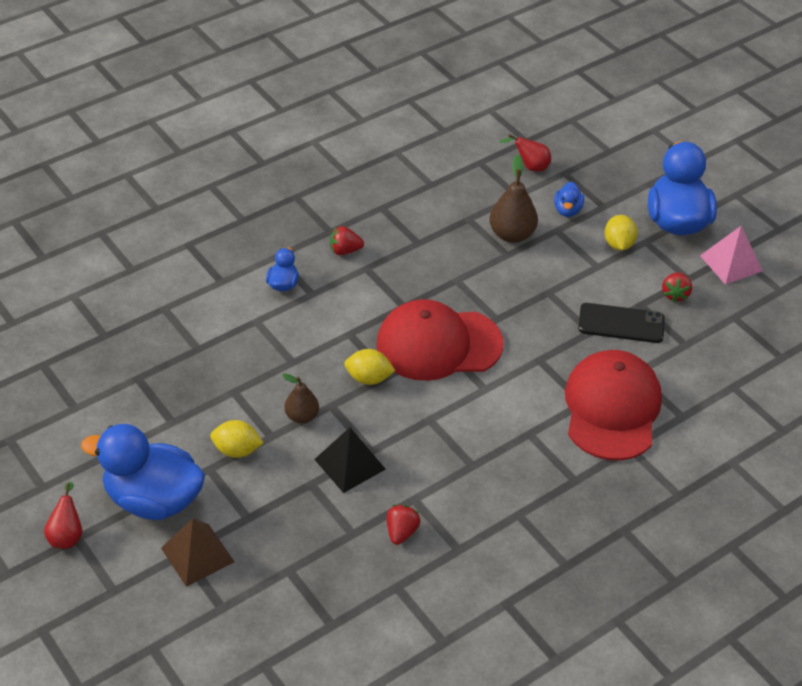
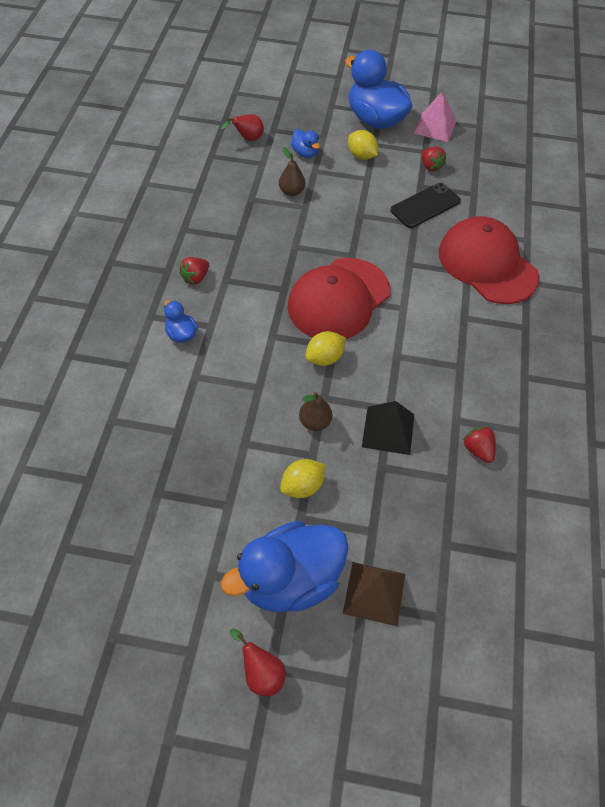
camera: 45 degrees left, 10 degrees up
(512, 235) = (291, 192): brown pear -> brown pear, size x0.64

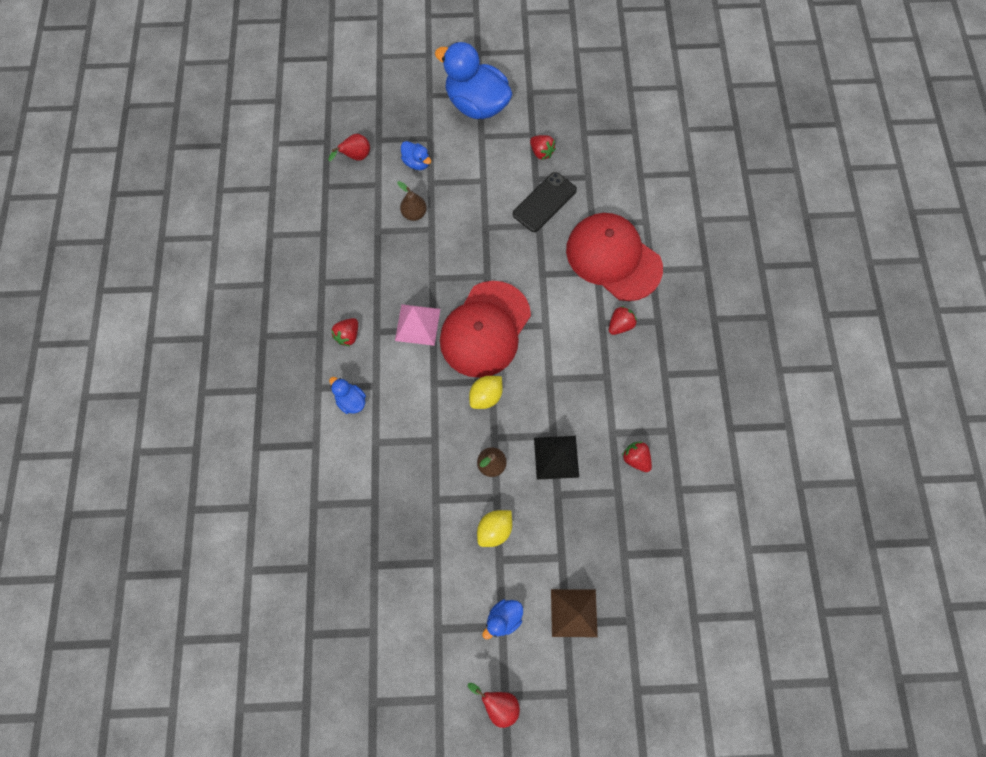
camera: 10 degrees left, 15 degrees up
(290, 580) = (503, 618): blue duck -> blue duck, size x0.45
(361, 156) = (472, 154): yellow lemon -> none
(435, 127) = (537, 100): pink pyramid -> pink pyramid (417, 324)
(483, 323) = (620, 325): none -> red strawberry

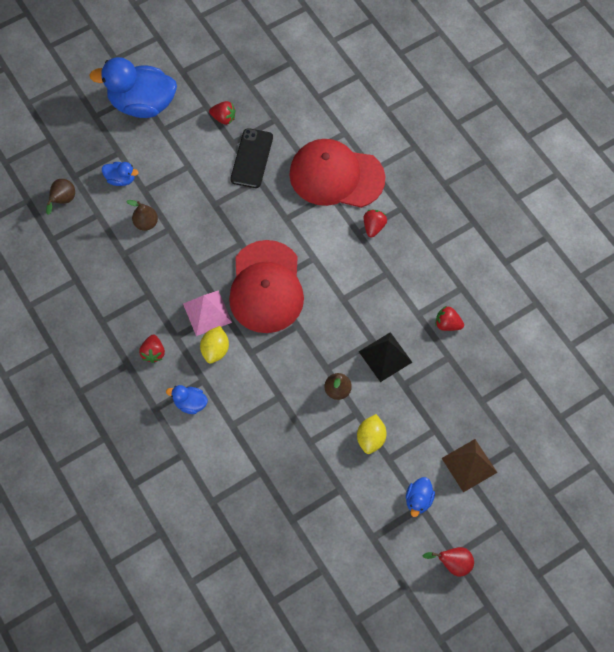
camera: 30 degrees left, 5 degrees down
(356, 157) = (63, 201): red pear -> brown pear
(486, 396) = (300, 340): yellow lemon -> yellow lemon (215, 350)

